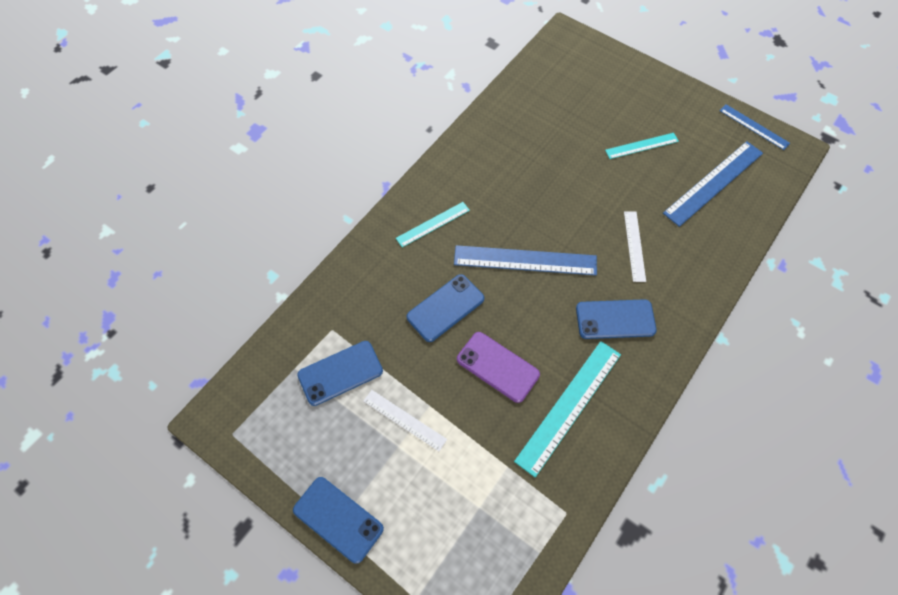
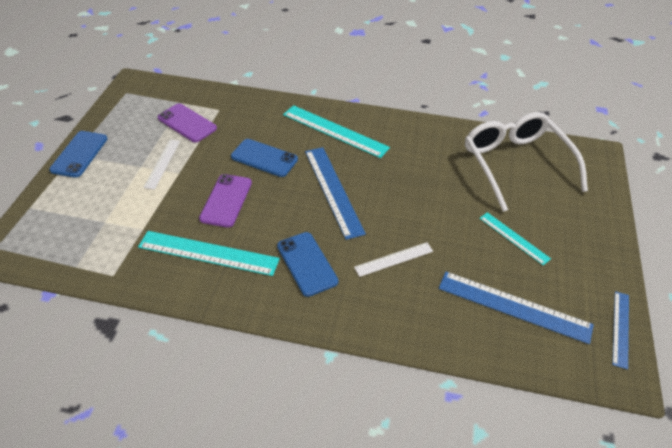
camera: 65 degrees right, 15 degrees down
(340, 373) = (187, 123): blue phone -> purple phone
(433, 224) = (335, 131): turquoise ruler -> turquoise ruler, size x1.72
(552, 98) = (515, 164): none -> white glasses

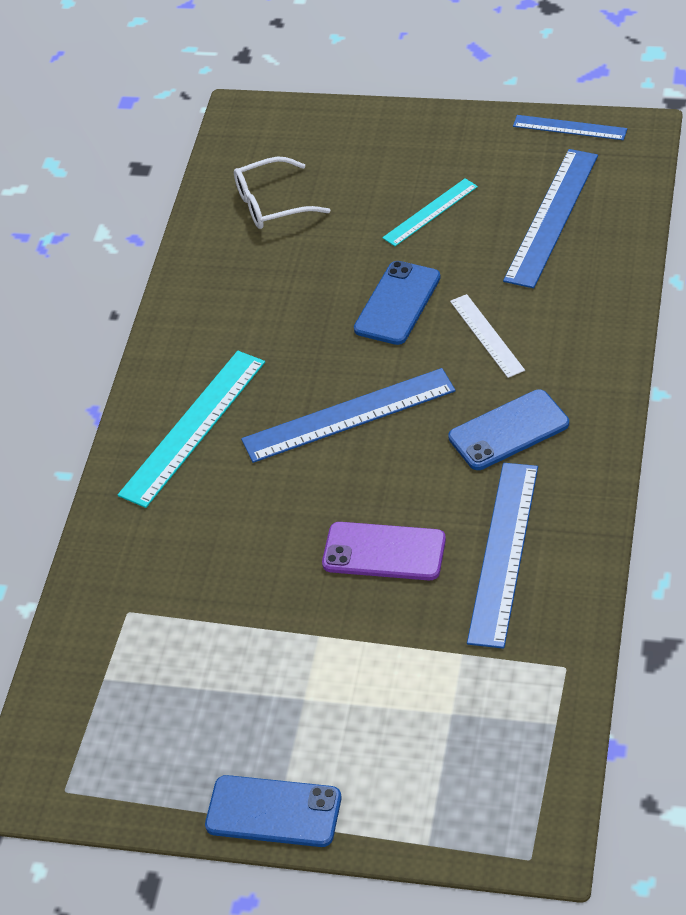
camera: 85 degrees left, 0 degrees up
(162, 163) = (294, 666): white ruler -> none
(187, 123) = (172, 655): purple phone -> none
(208, 253) = (503, 553): turquoise ruler -> blue ruler
(264, 158) = (272, 517): blue phone -> blue phone (397, 303)
(515, 164) = (271, 204): white glasses -> white glasses, size x0.53

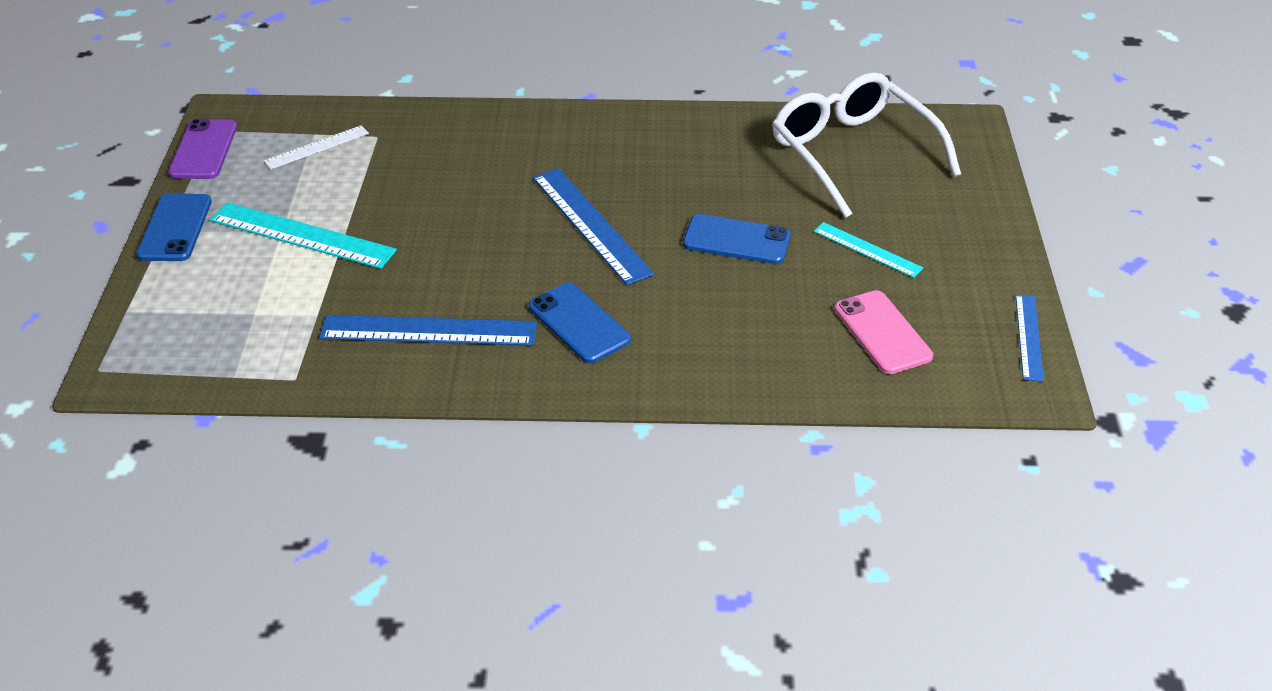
camera: 75 degrees right, 5 degrees down
(193, 427) = (570, 143): turquoise ruler -> turquoise ruler (302, 235)
(271, 204) = (852, 153): white glasses -> white glasses, size x1.87
(384, 552) = (432, 260): purple phone -> purple phone (203, 150)
(487, 335) = (703, 300): white ruler -> white ruler (317, 147)
(551, 217) = (882, 332): blue ruler -> pink phone

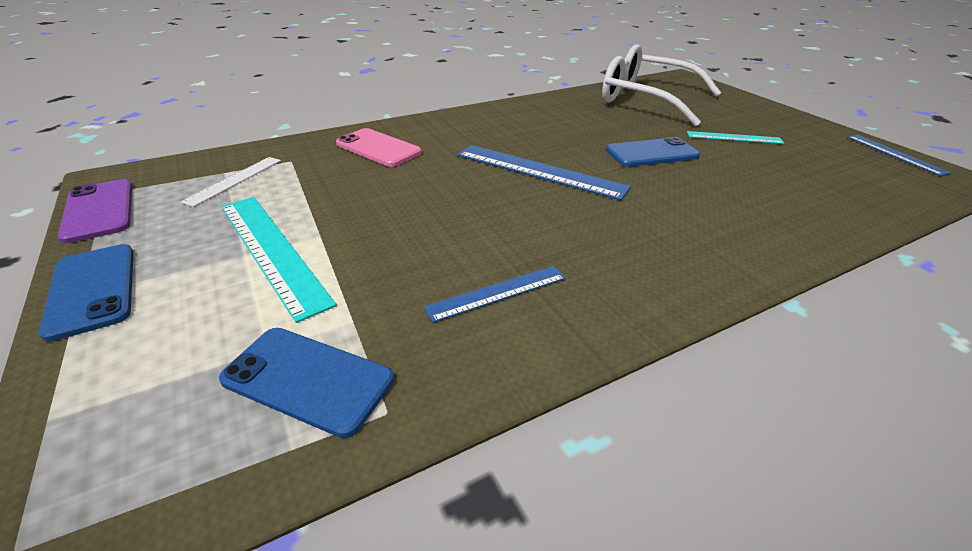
camera: 30 degrees left, 5 degrees down
(302, 235) = (272, 250): turquoise ruler -> turquoise ruler turned 60 degrees clockwise
(429, 331) = (497, 293): blue ruler -> blue ruler, size x0.58
(579, 323) = (624, 238): blue phone -> blue phone (308, 379)
(882, 332) = (824, 176): pink phone -> pink phone (378, 148)

